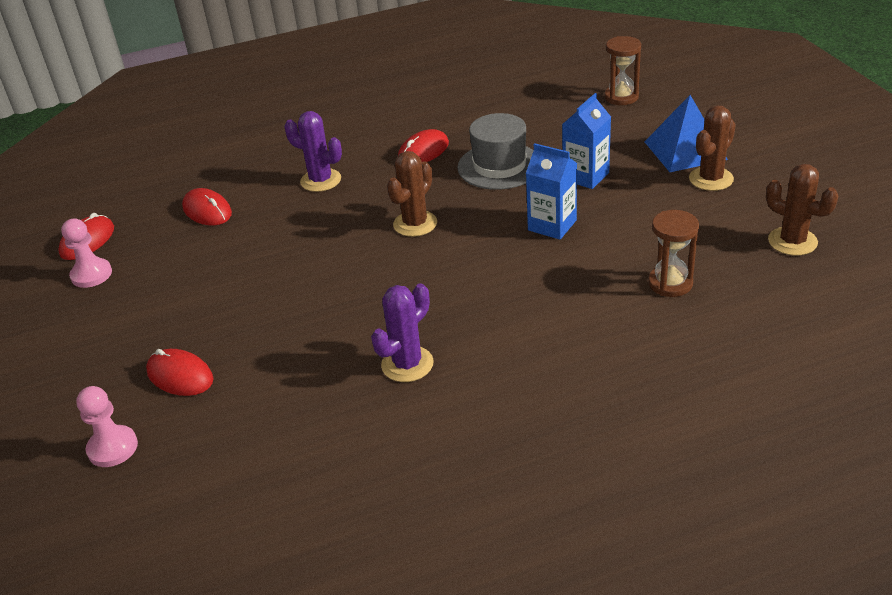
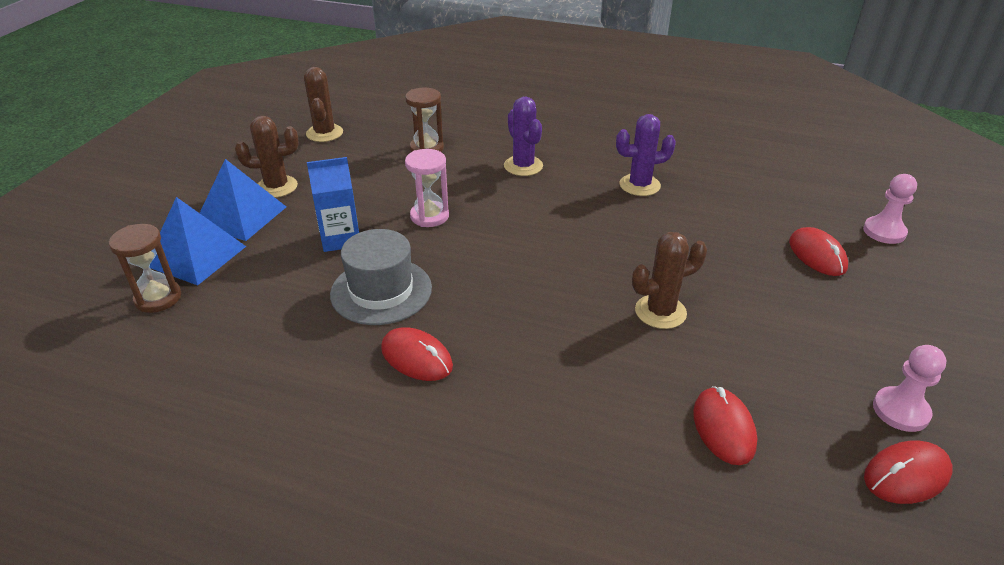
camera: 145 degrees left, 0 degrees up
(321, 180) = (560, 388): purple cactus -> purple cactus (523, 166)
(415, 224) = (524, 277): brown cactus -> brown cactus (660, 312)
(423, 151) = (416, 357): red mouse -> red mouse turned 45 degrees clockwise
(552, 225) = (429, 216): blue carton -> pink hourglass
(653, 120) = (196, 256): none -> blue pyramid

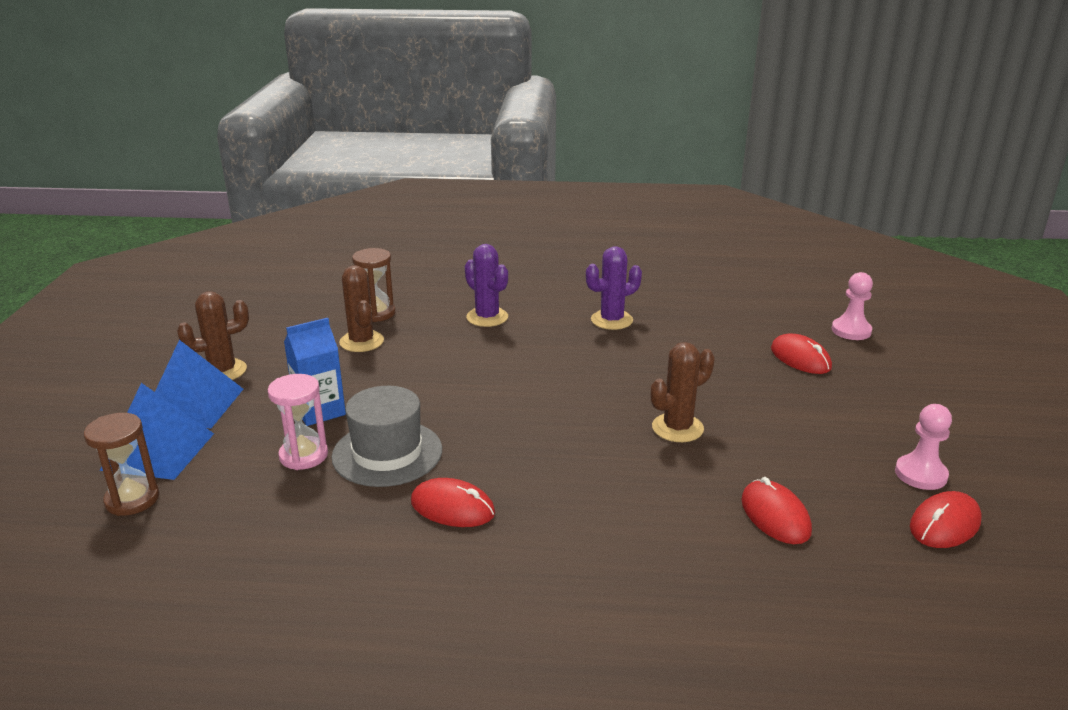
camera: 15 degrees left, 10 degrees down
(324, 133) = (254, 312): brown cactus -> brown cactus (361, 342)
(429, 216) = (408, 376): pink hourglass -> pink hourglass (303, 455)

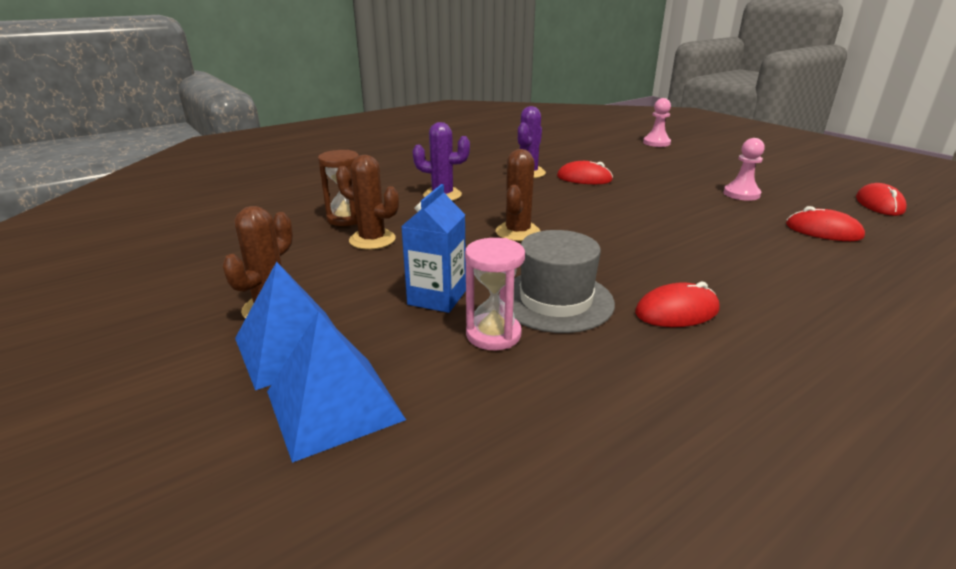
camera: 40 degrees left, 0 degrees up
(132, 499) = (395, 465): brown hourglass -> none
(677, 428) = (687, 211): brown cactus -> brown cactus (517, 232)
(800, 358) = (663, 160): red mouse -> red mouse (584, 178)
(920, 474) = (823, 189): pink pawn -> pink pawn (741, 194)

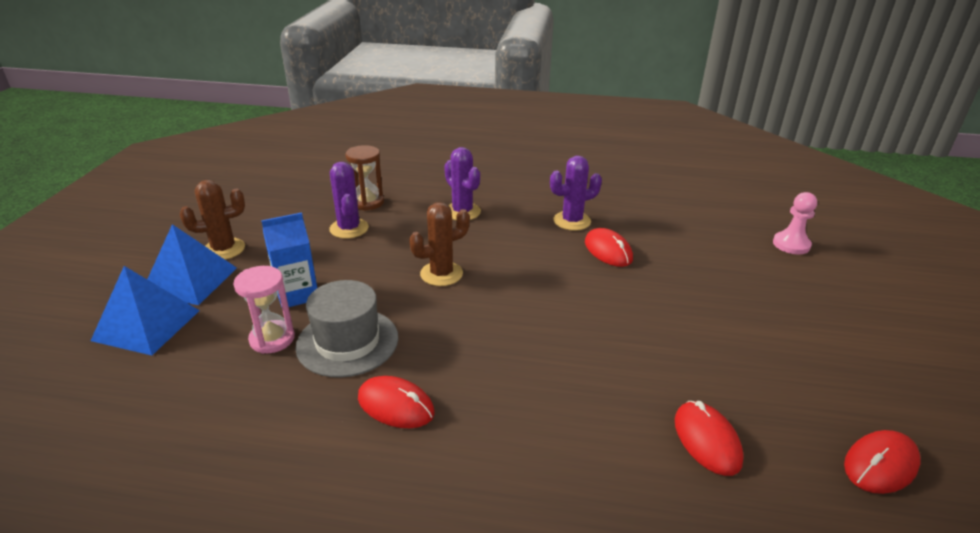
camera: 45 degrees right, 5 degrees up
(372, 240) = (349, 228): brown cactus -> purple cactus
(741, 194) = (727, 351): pink pawn -> none

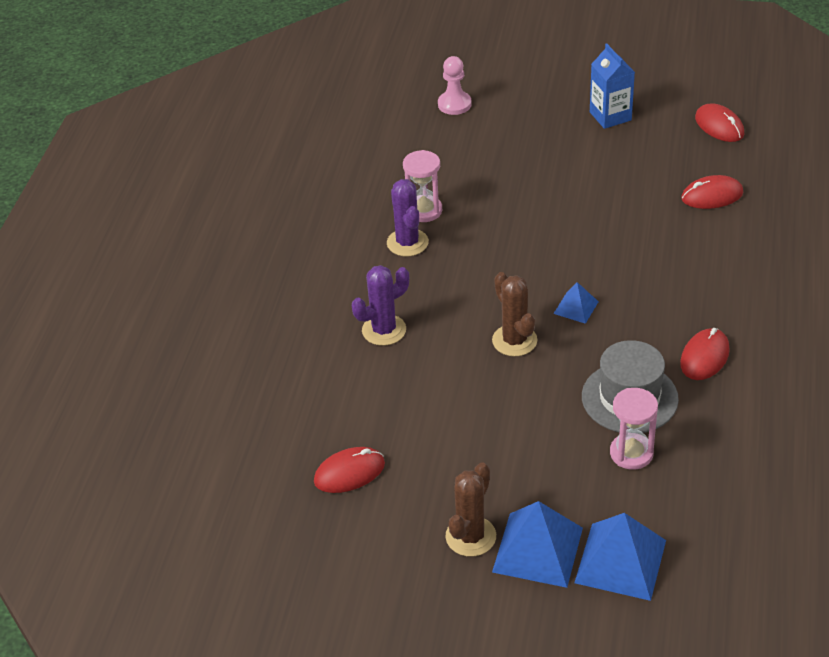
camera: 85 degrees left, 10 degrees up
(224, 249) = (470, 536): brown cactus -> brown cactus turned 45 degrees clockwise
(297, 294) = (557, 449): blue carton -> blue carton (610, 116)
(349, 228) = (422, 427): purple cactus -> none
(368, 202) = (356, 418): brown hourglass -> none
(485, 312) = (576, 307): none -> blue pyramid
(608, 251) = (467, 221): red mouse -> red mouse (349, 473)
(618, 228) = (424, 210): none -> pink hourglass

